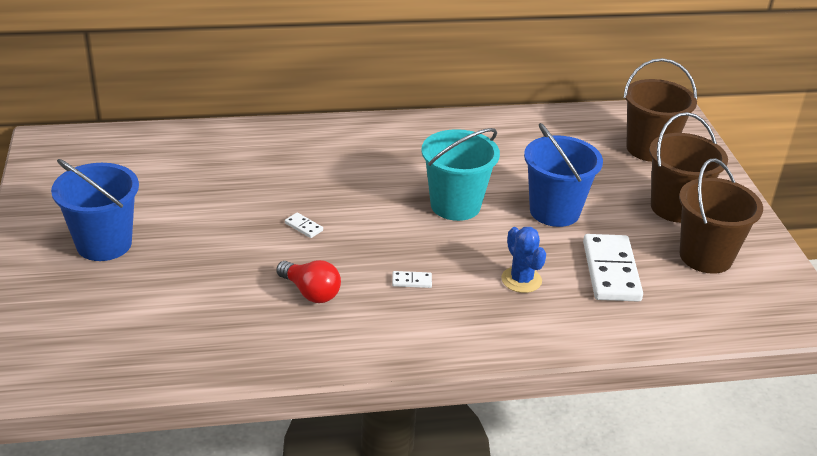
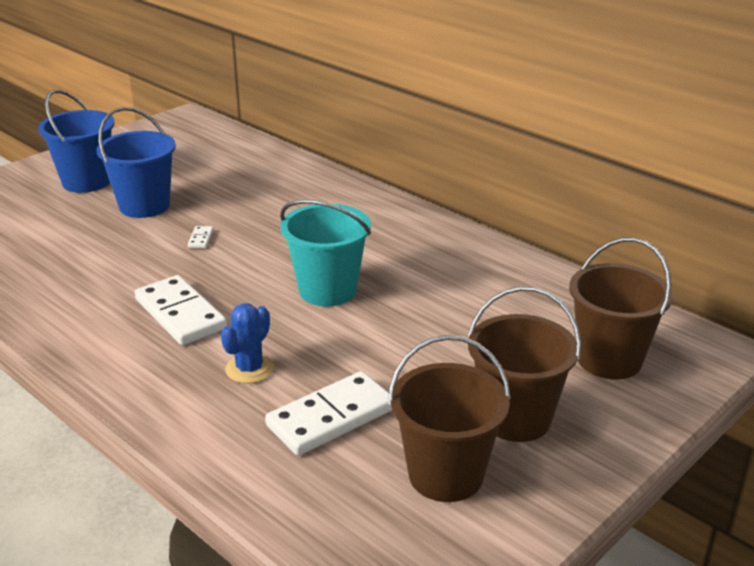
camera: 55 degrees right, 5 degrees down
(311, 292) = (112, 277): red light bulb -> none
(411, 281) = (180, 314): white domino -> white domino, size x2.43
(554, 211) = (394, 345): blue bucket -> blue bucket (144, 206)

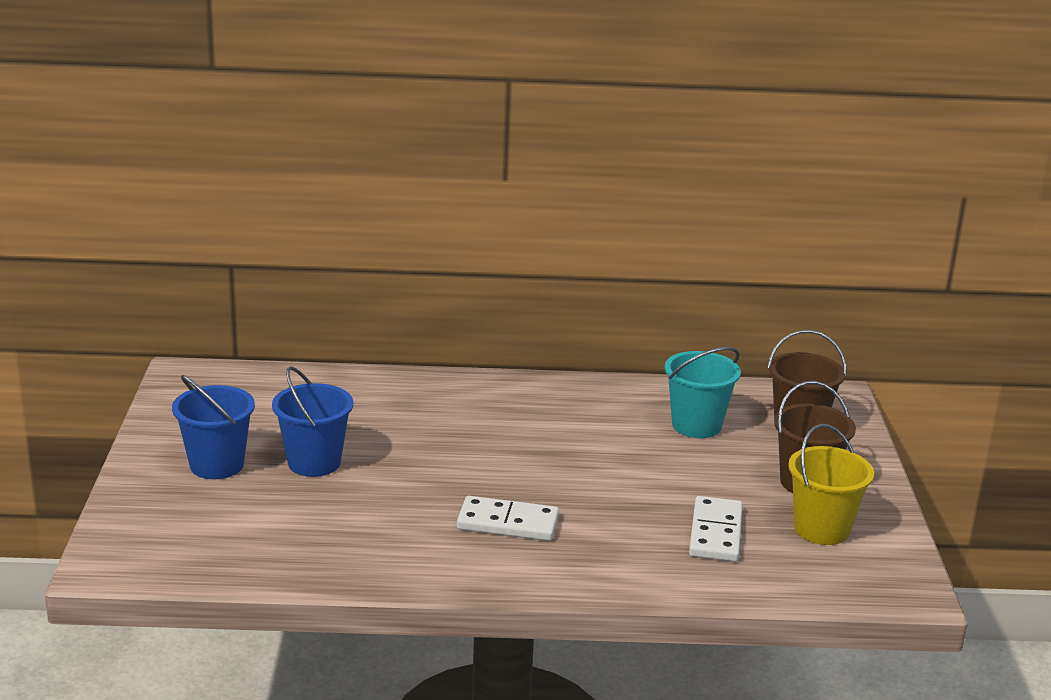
camera: 45 degrees left, 5 degrees down
(201, 239) = (414, 467): white domino -> none
(249, 369) = (619, 532): blue cactus -> none
(327, 290) = (573, 461): turquoise bucket -> turquoise bucket (696, 425)
(445, 475) = (822, 529): brown bucket -> yellow bucket

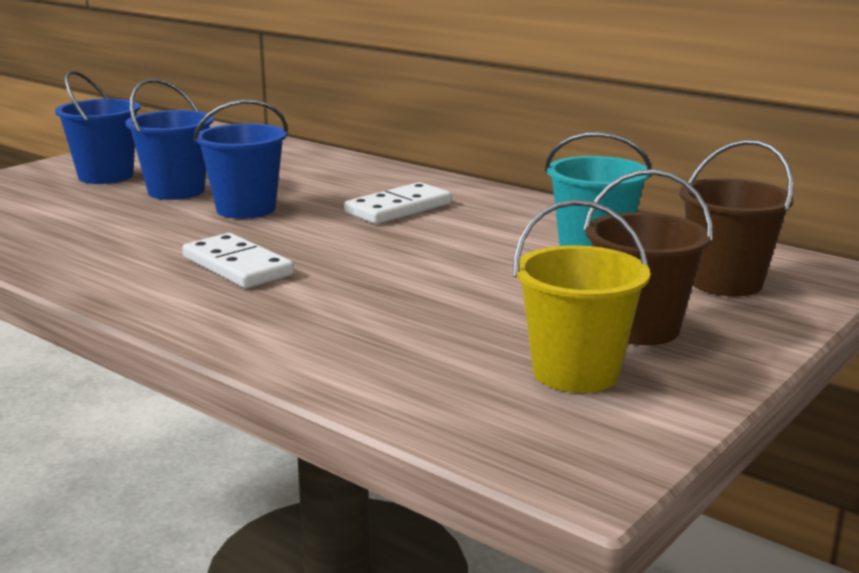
camera: 40 degrees right, 5 degrees down
(407, 463) = (246, 209): none -> blue bucket
(716, 533) = (432, 335): white domino -> white domino (398, 208)

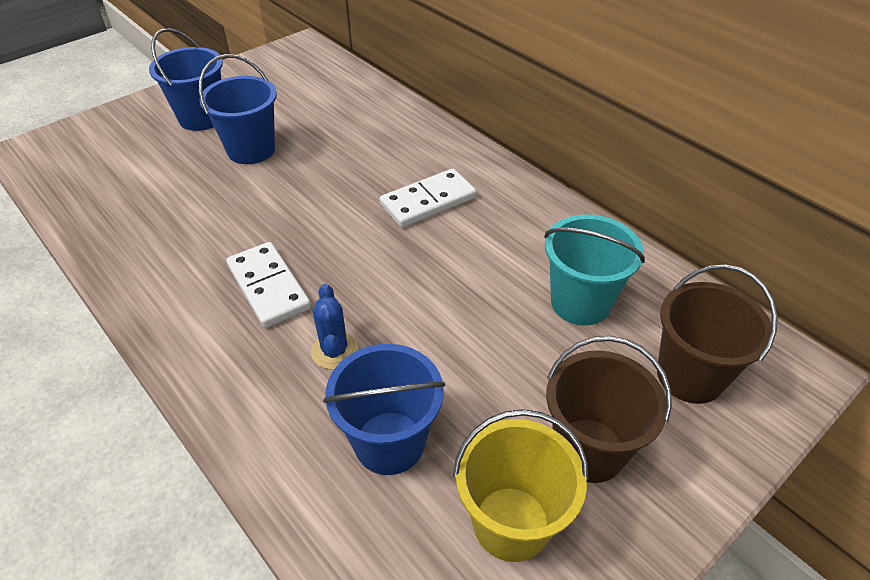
camera: 10 degrees right, 25 degrees up
(246, 209) = (300, 187): blue bucket -> blue bucket (389, 442)
(333, 296) = (334, 351): none -> blue cactus

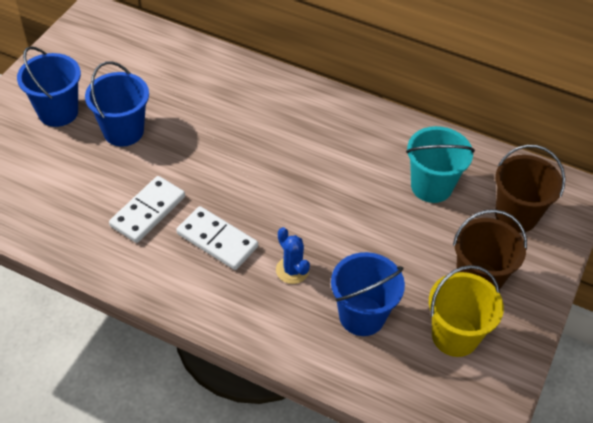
camera: 25 degrees left, 5 degrees up
(428, 201) = (290, 138): white domino -> white domino (148, 211)

